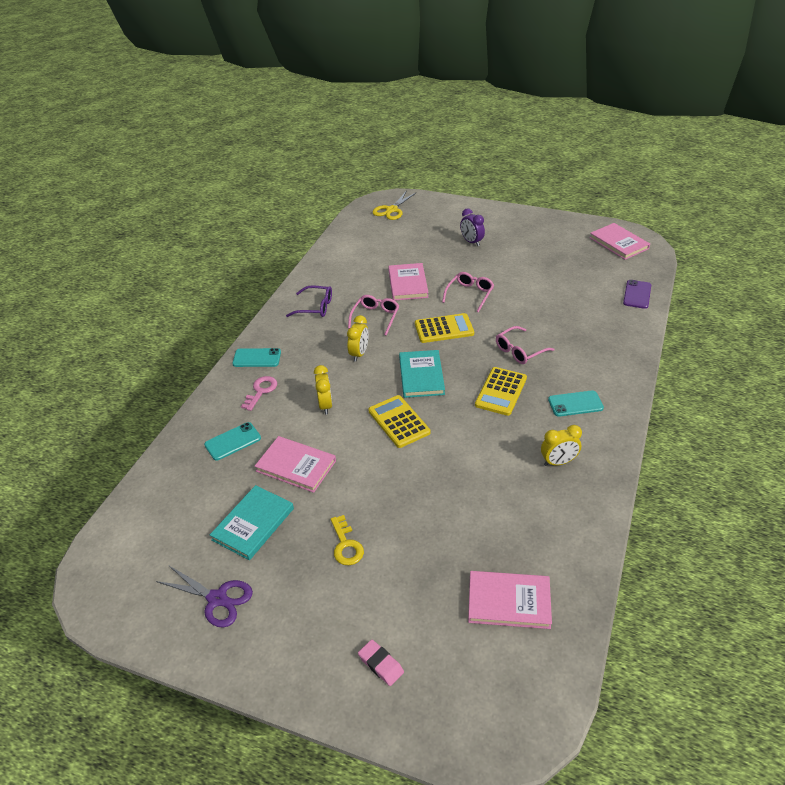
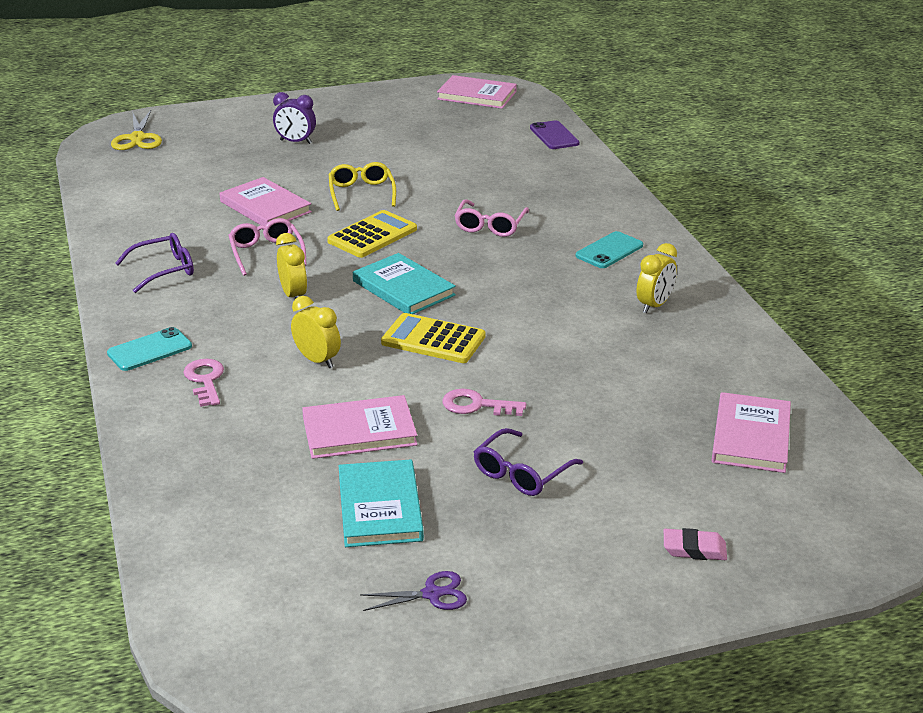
camera: 40 degrees left, 10 degrees down
(217, 599) = (432, 594): purple scissors -> purple scissors, size x0.66
(233, 441) = (236, 444): turquoise phone -> none
(346, 545) = (521, 473): yellow key -> purple glasses
(373, 482) = (476, 405): none -> pink key
(470, 294) = (361, 193): pink glasses -> yellow glasses
(501, 391) = (516, 269): yellow calculator -> none
(509, 601) = (751, 436): pink book -> pink book turned 45 degrees counterclockwise

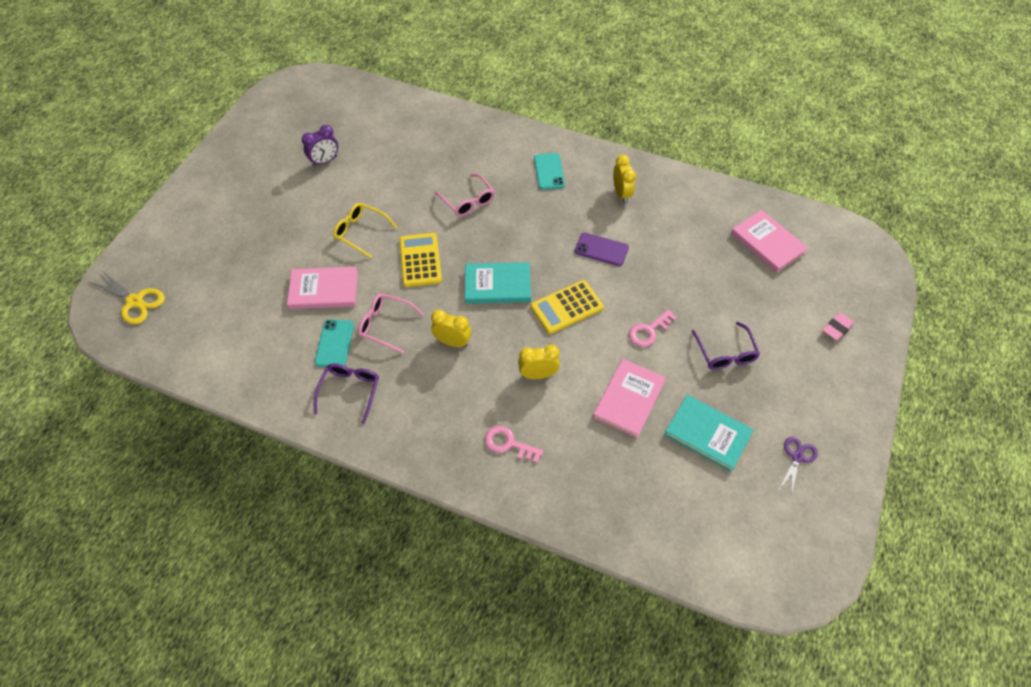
camera: 50 degrees left, 25 degrees up
(149, 350) = (445, 454): turquoise phone -> turquoise phone (334, 343)
(295, 142) = (250, 221): purple clock -> purple clock (325, 161)
(477, 95) = (297, 98): pink book -> none
(554, 136) = (393, 102): purple phone -> purple phone (601, 249)

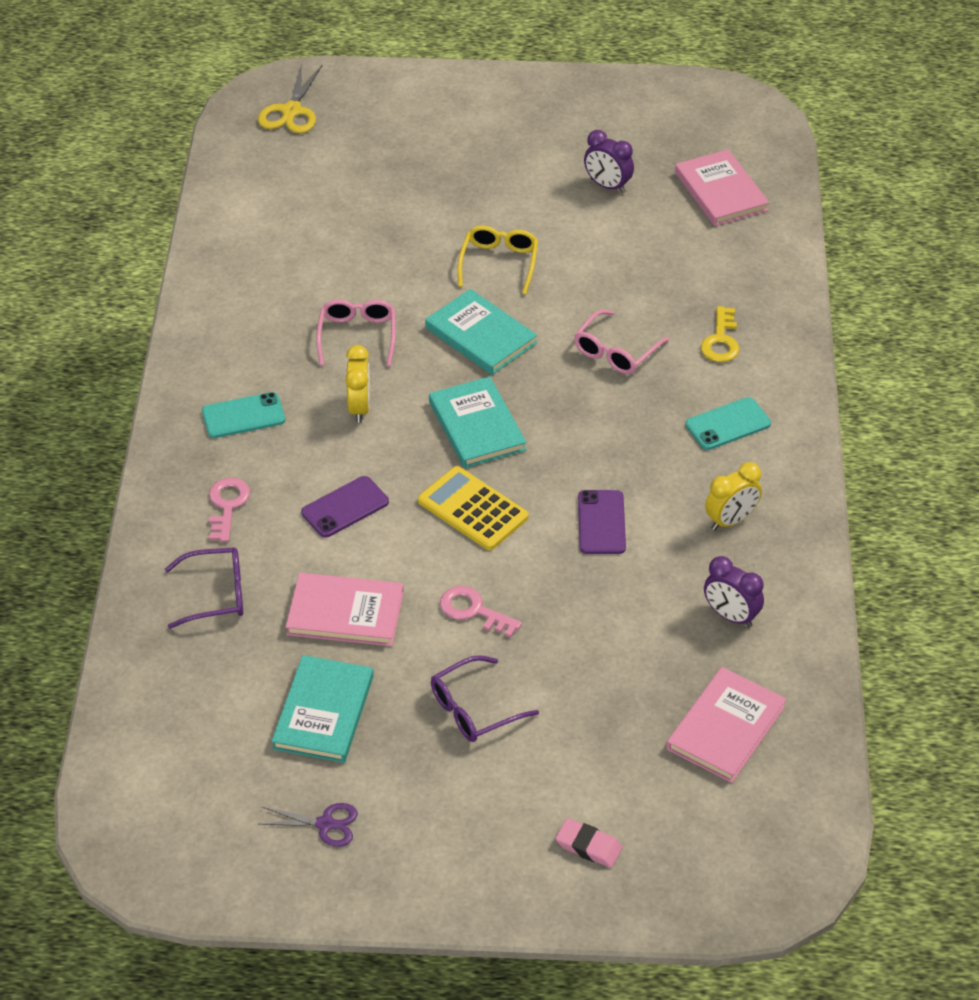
camera: 70 degrees right, 10 degrees down
(324, 290) = (385, 261): pink book -> pink book (720, 191)
(334, 343) = (308, 299): turquoise phone -> turquoise phone (243, 416)
(350, 391) = (244, 336): purple glasses -> purple glasses (215, 594)
(420, 260) = (480, 335): yellow calculator -> turquoise book
(483, 153) = (721, 341): none -> yellow key
(538, 374) = (345, 507): yellow clock -> purple phone
(690, 216) = (730, 616): none -> purple clock

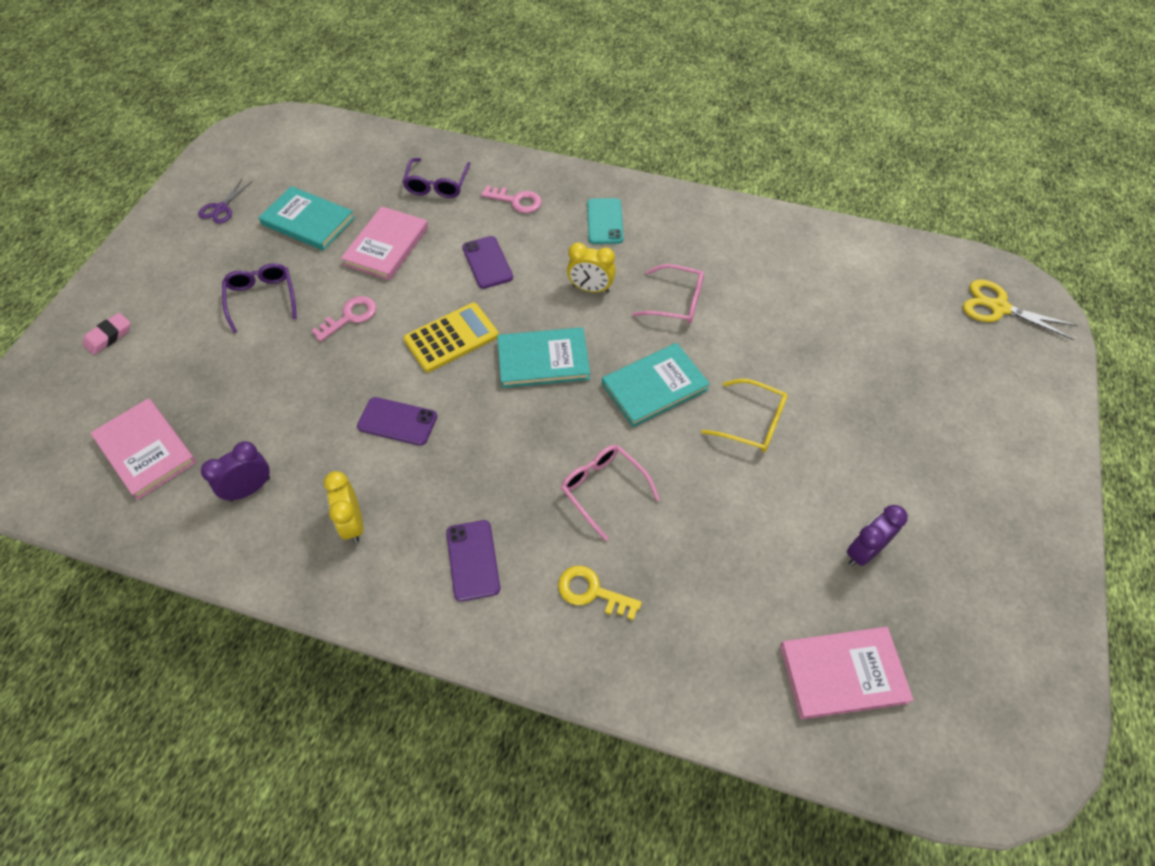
camera: 105 degrees right, 10 degrees up
(728, 424) = (473, 560): turquoise phone -> purple phone

